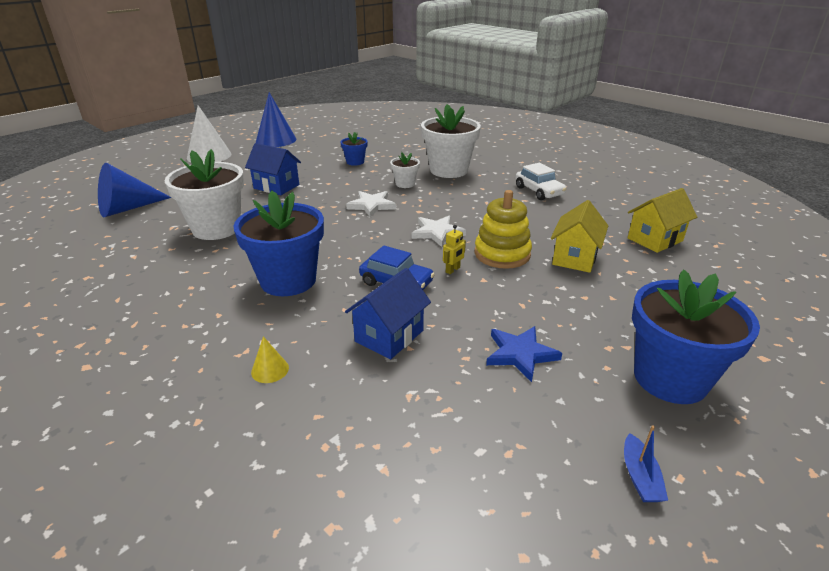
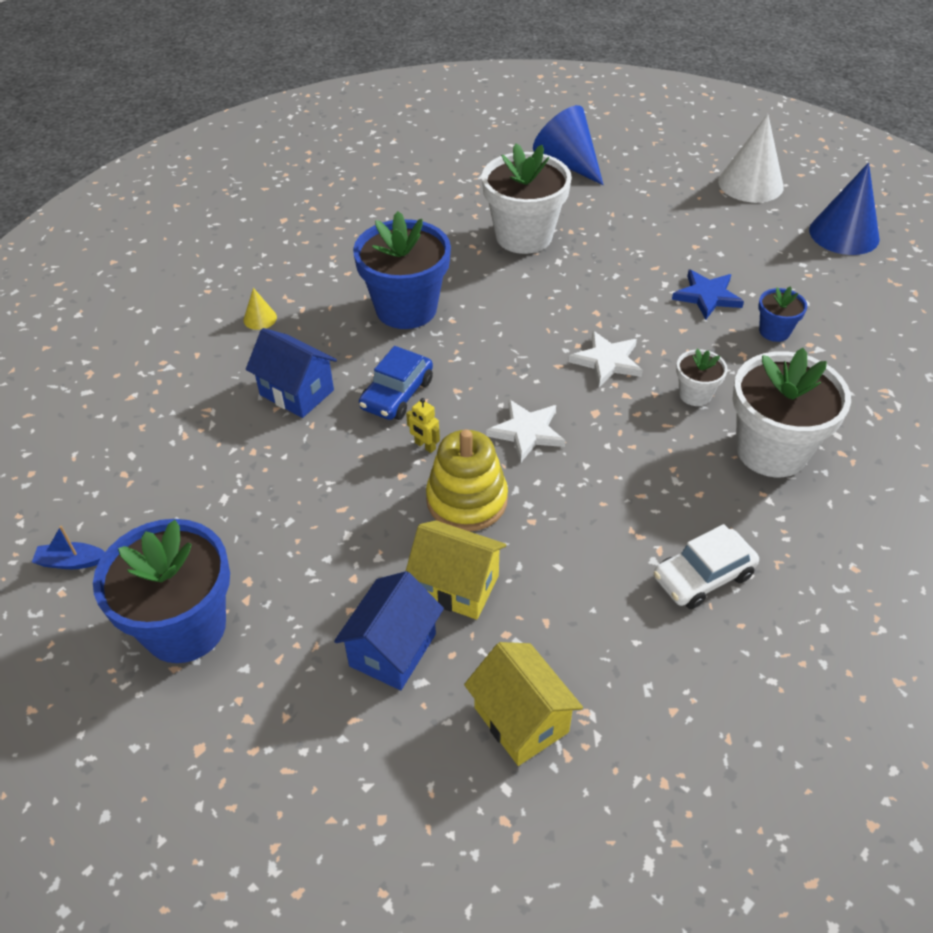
camera: 90 degrees right, 15 degrees up
(276, 186) = (654, 263): blue house -> blue house (392, 650)
(520, 354) = (250, 496): blue star -> blue star (707, 296)

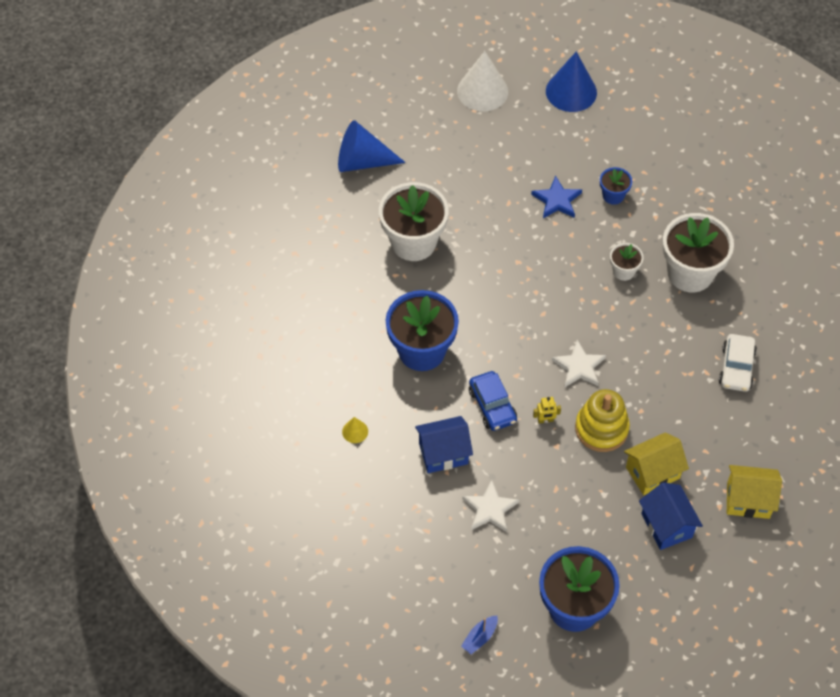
camera: 50 degrees left, 10 degrees up
(607, 361) = (561, 289): white star -> white star (490, 509)

